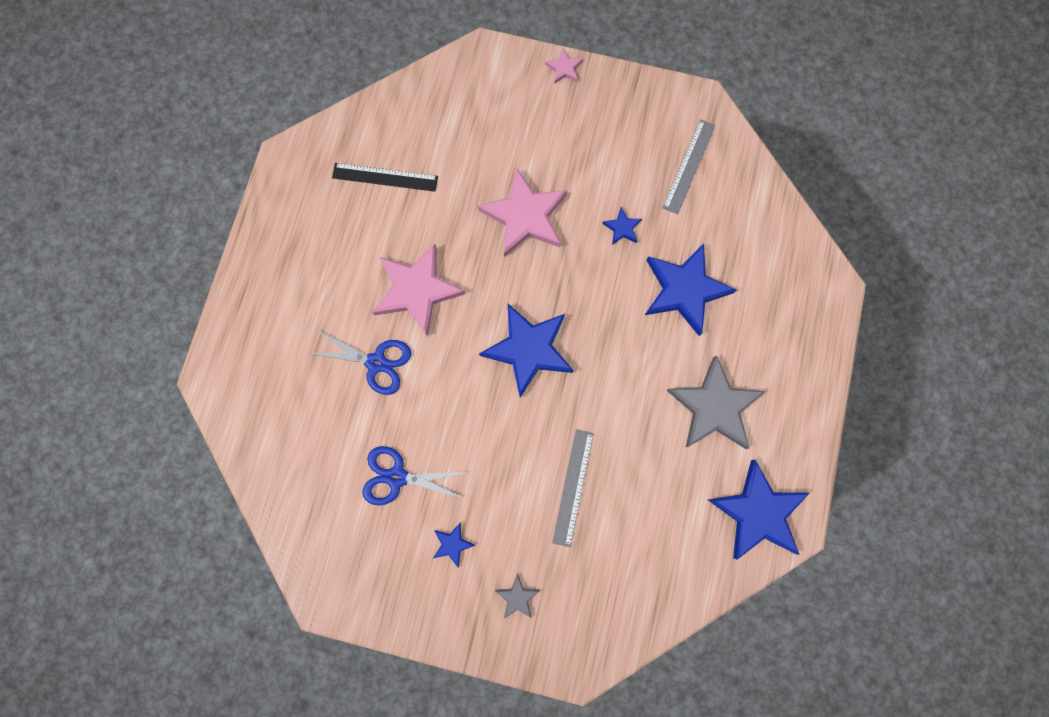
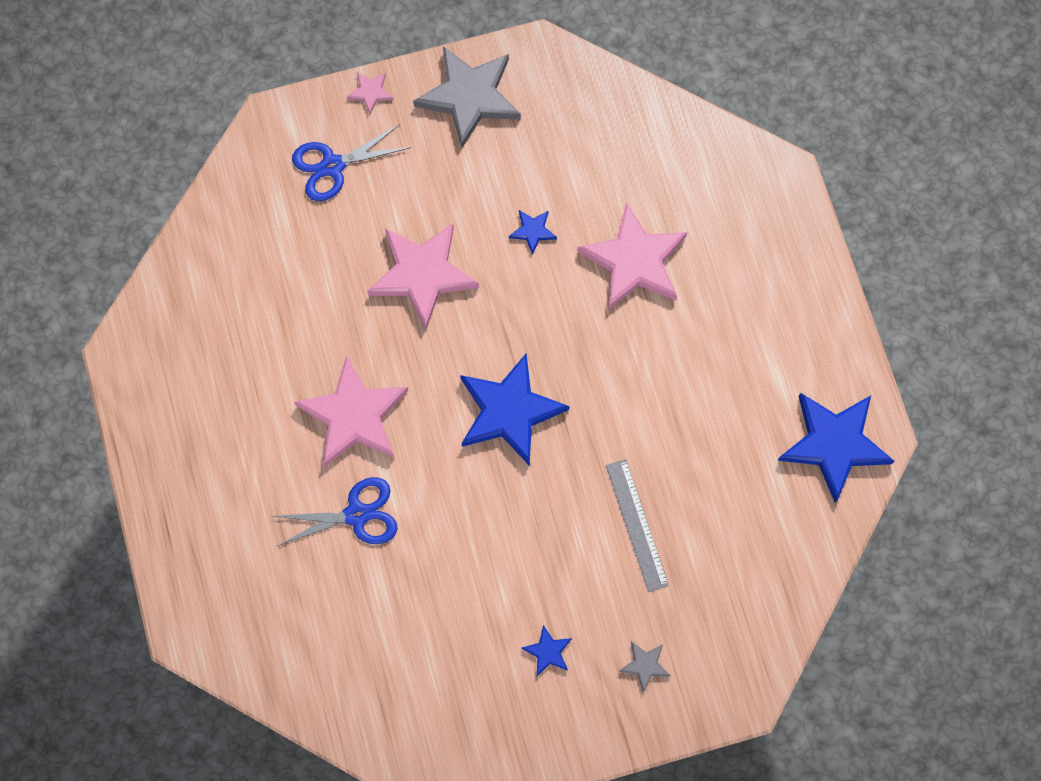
camera: 30 degrees left, 5 degrees down
(385, 177) = (245, 314): black ruler -> none
(397, 477) = (450, 618): blue scissors -> blue scissors (333, 166)
(684, 290) = (634, 261): blue star -> pink star
(689, 166) = (565, 128): grey ruler -> none
(714, 407) = (732, 364): grey star -> grey star (469, 97)

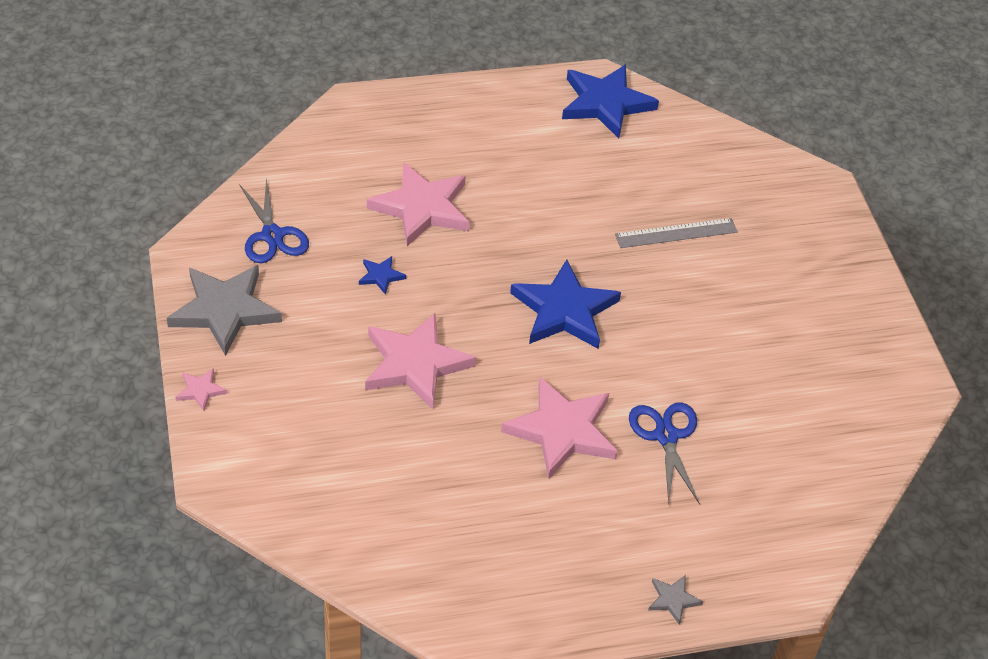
camera: 90 degrees left, 25 degrees down
(333, 166) = (280, 429): blue scissors -> blue scissors (272, 235)
(548, 651) = (794, 305): blue star -> none
(645, 665) = (802, 241): grey star -> grey star (673, 600)

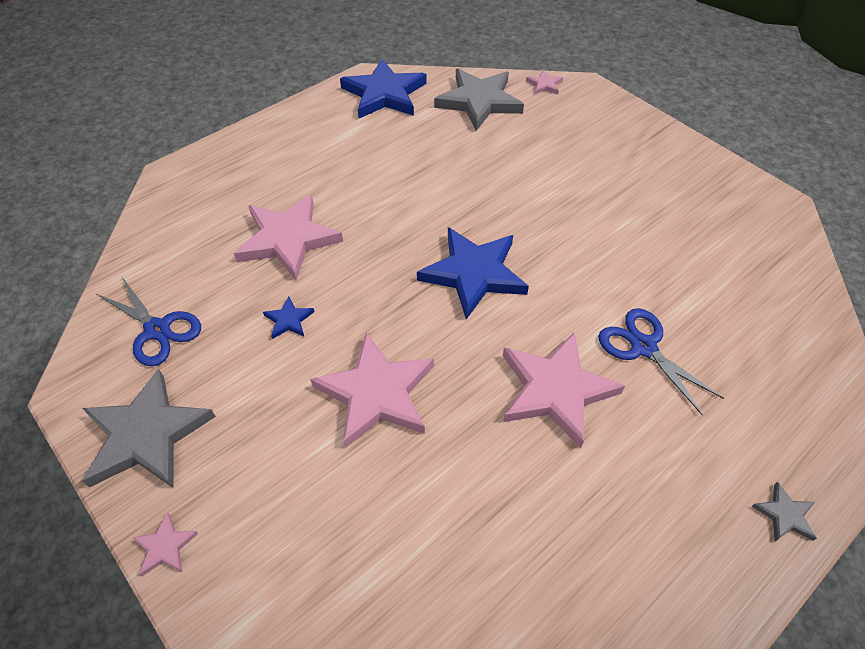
camera: 25 degrees left, 5 degrees up
(676, 233) = (512, 168): grey ruler -> none
(696, 152) = (479, 102): none -> grey star
(781, 162) = (544, 84): none -> pink star

